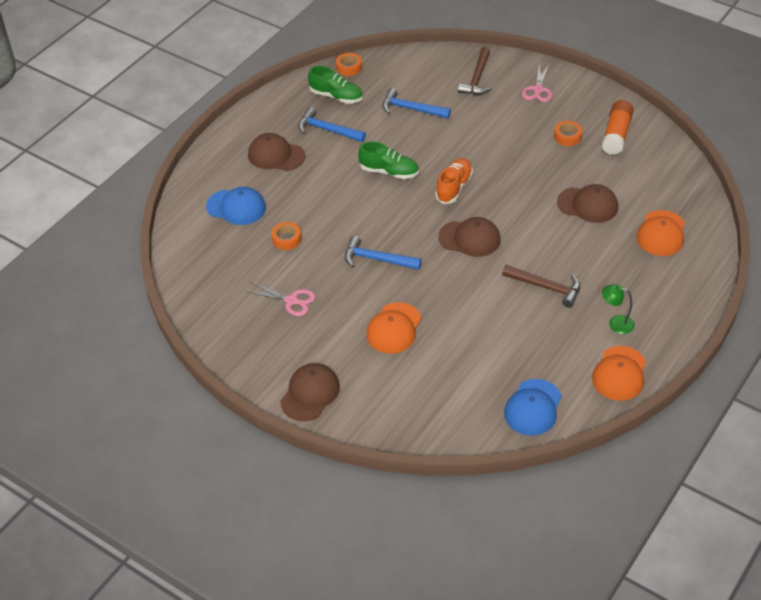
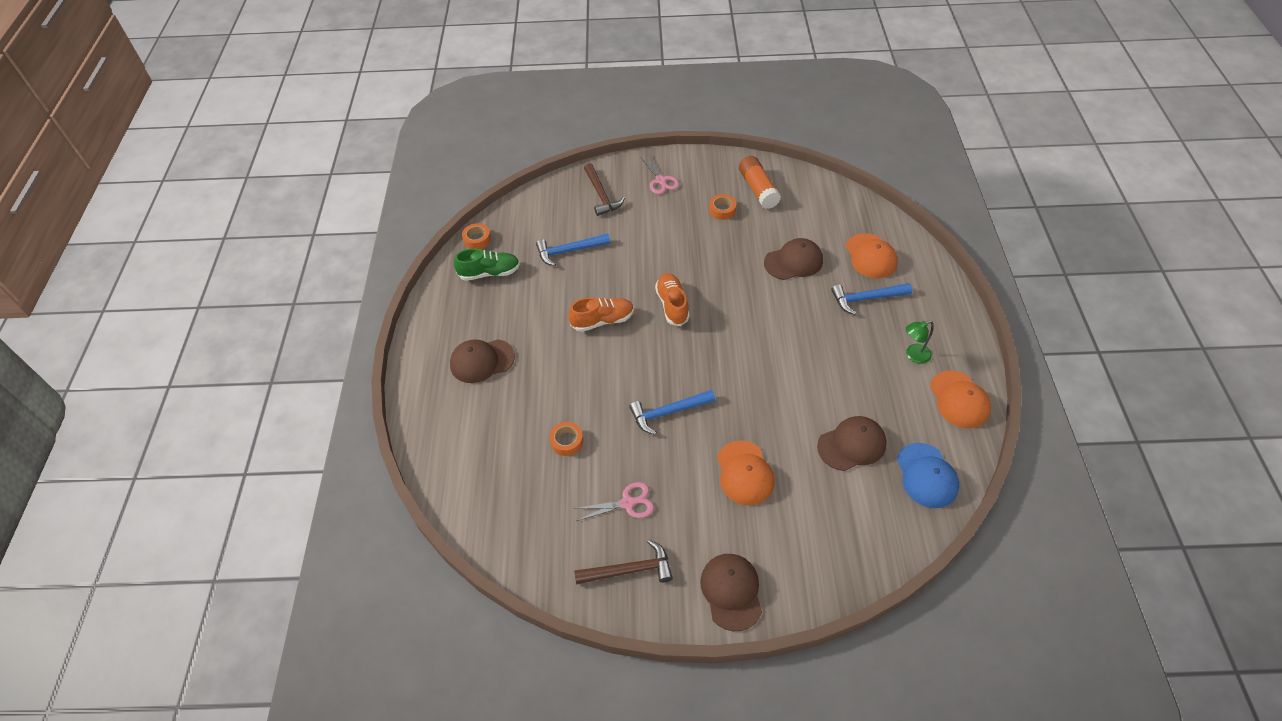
camera: 35 degrees left, 5 degrees up
(236, 207) = (488, 436): blue cap -> none
(327, 130) = (509, 309): blue hammer -> blue hammer (866, 298)
(389, 172) = (602, 320): green shoe -> orange shoe
(470, 238) = (729, 345): brown cap -> brown cap (852, 445)
(546, 287) = (831, 355): brown hammer -> brown hammer (629, 570)

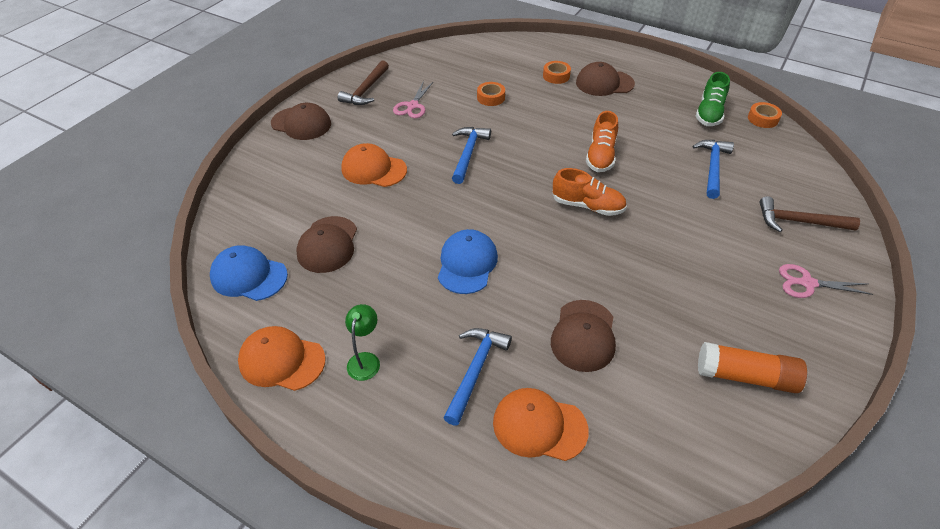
camera: 120 degrees right, 5 degrees down
(482, 361) = (604, 83): brown cap -> brown cap turned 105 degrees counterclockwise
(722, 210) = (719, 315): orange tape -> orange tape (556, 76)
(790, 346) = (467, 263): none -> blue cap

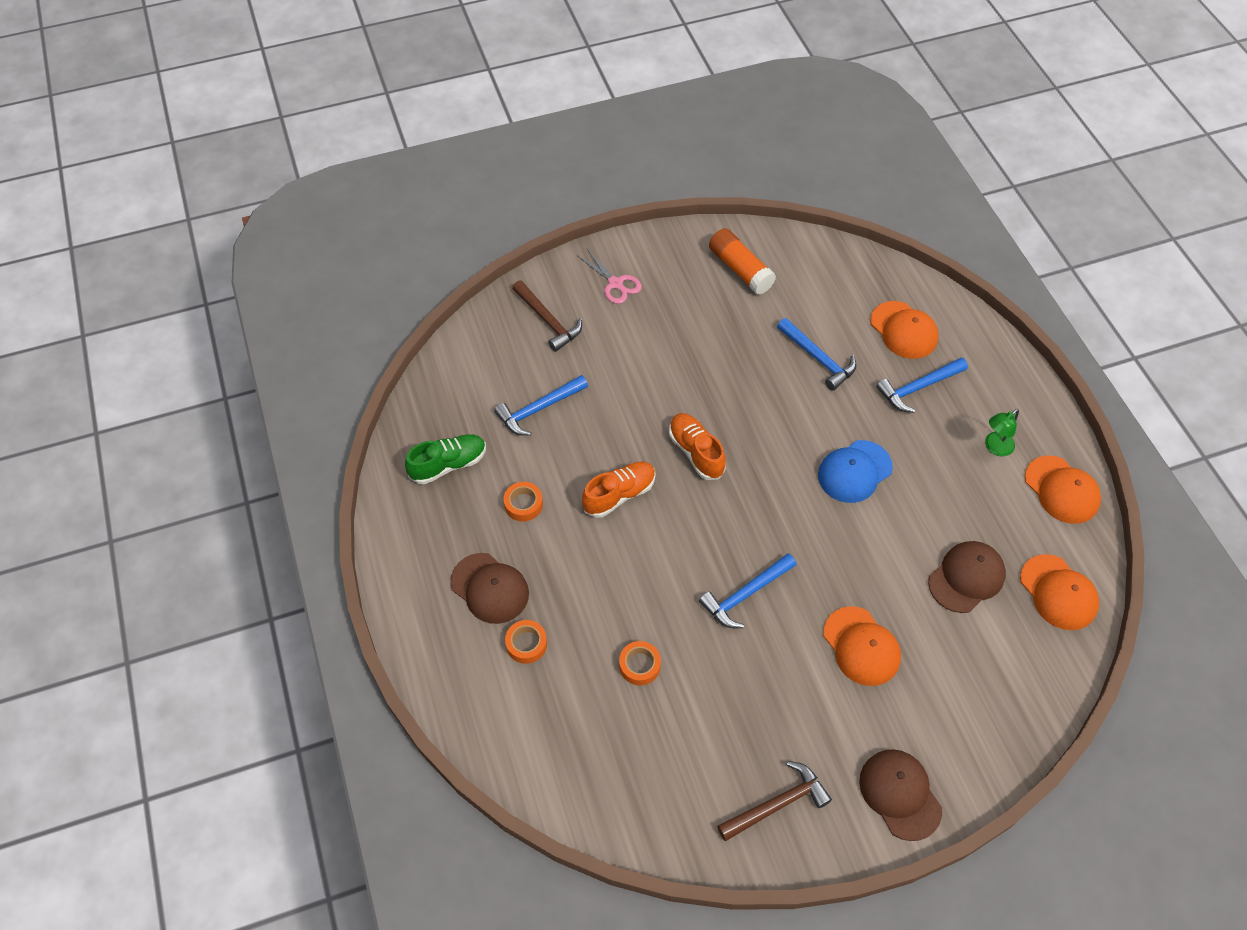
camera: 140 degrees left, 10 degrees up
(248, 276) = (1058, 592): blue cap -> orange cap
(412, 106) = (743, 722): pink scissors -> none
(583, 335) = (818, 359): brown cap -> blue hammer
(762, 119) = (412, 421): orange tape -> orange tape (523, 504)

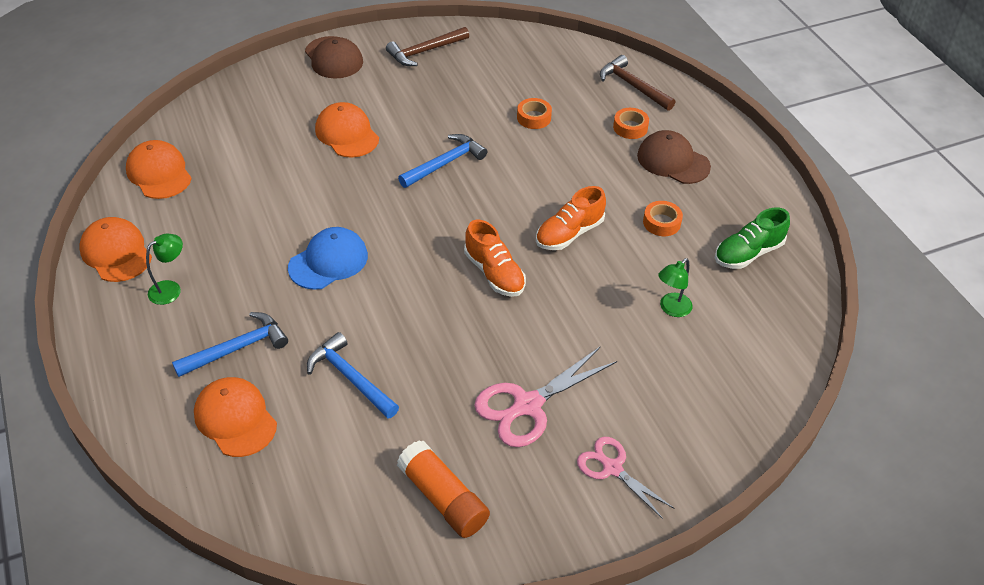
camera: 175 degrees right, 10 degrees down
(538, 409) = (671, 309): blue hammer -> green lamp
(548, 321) = (688, 412): brown hammer -> brown hammer (633, 86)
(675, 330) = (526, 406): none -> pink scissors
(966, 577) = (240, 181): brown cap -> none

